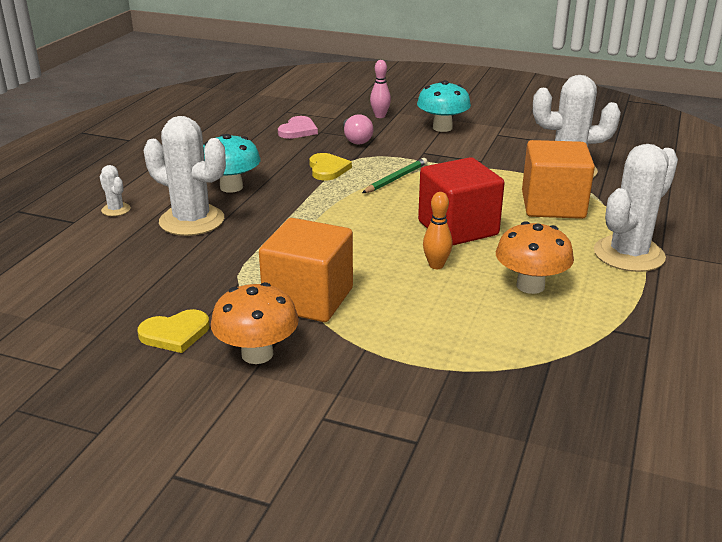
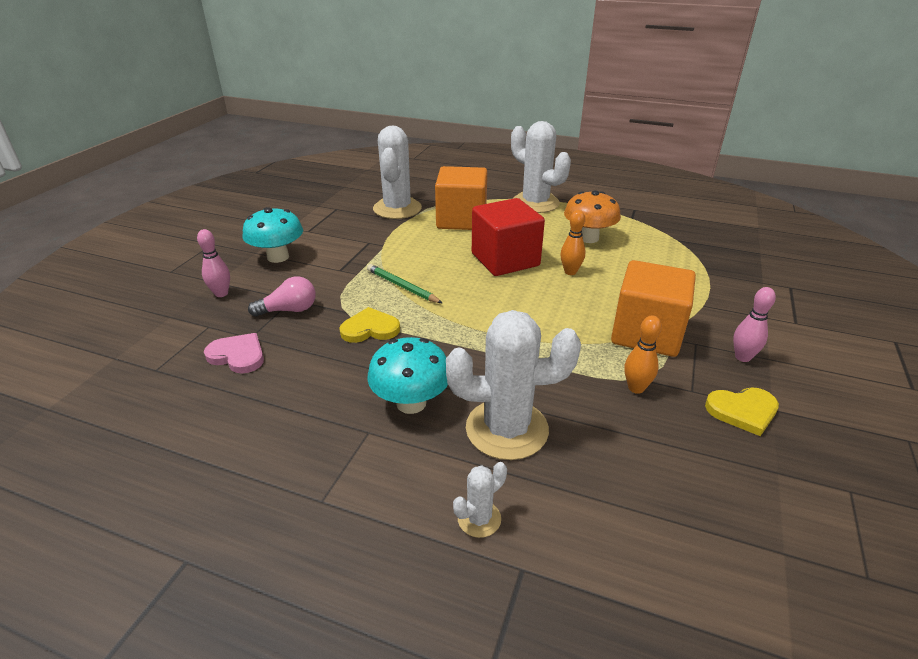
camera: 90 degrees left, 5 degrees up
(175, 334) = (742, 411): yellow heart -> yellow heart turned 105 degrees clockwise
(192, 221) = (507, 429): white cactus -> white cactus turned 60 degrees clockwise
(223, 281) = (636, 388): none -> orange bowling pin
(257, 354) = (742, 357): orange mushroom -> pink bowling pin

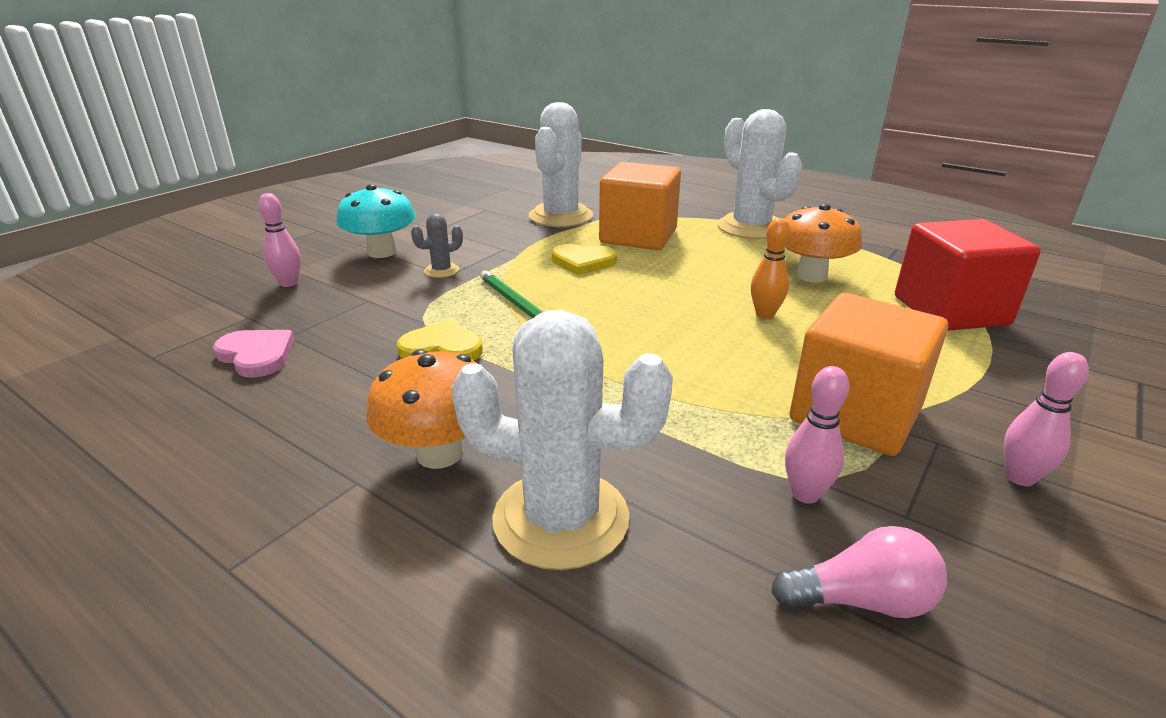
camera: 15 degrees right, 5 degrees down
(289, 310) = (355, 312): pink light bulb -> pink light bulb (861, 600)
(334, 267) = (441, 270): none -> grey cactus
(411, 403) = (439, 453): turquoise mushroom -> orange mushroom
(479, 519) = (440, 656): white cactus -> none
(505, 260) = (675, 288): red cube -> red cube (950, 310)
(636, 388) = (805, 494): orange bowling pin -> pink bowling pin
(742, 411) = (995, 569): yellow heart -> yellow heart (583, 262)

